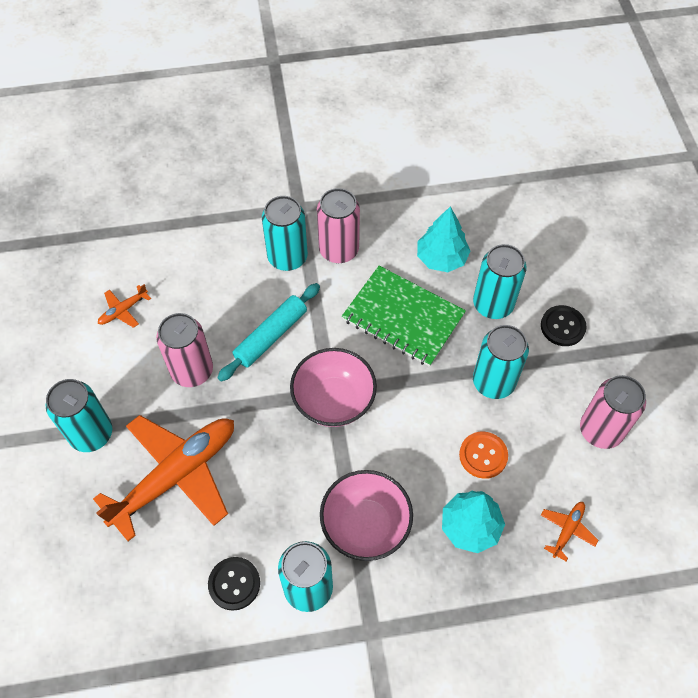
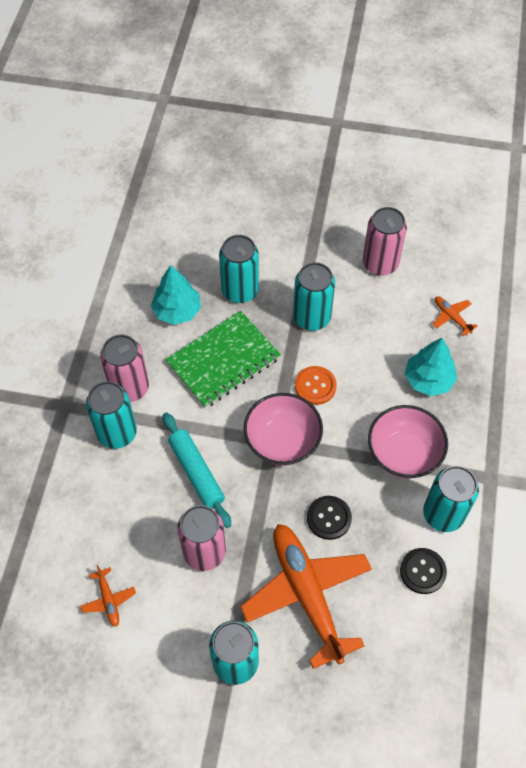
camera: 70 degrees left, 0 degrees up
(483, 455) = (373, 349): orange button -> orange button (315, 386)
(562, 326) = (281, 251): black button -> black button (329, 518)

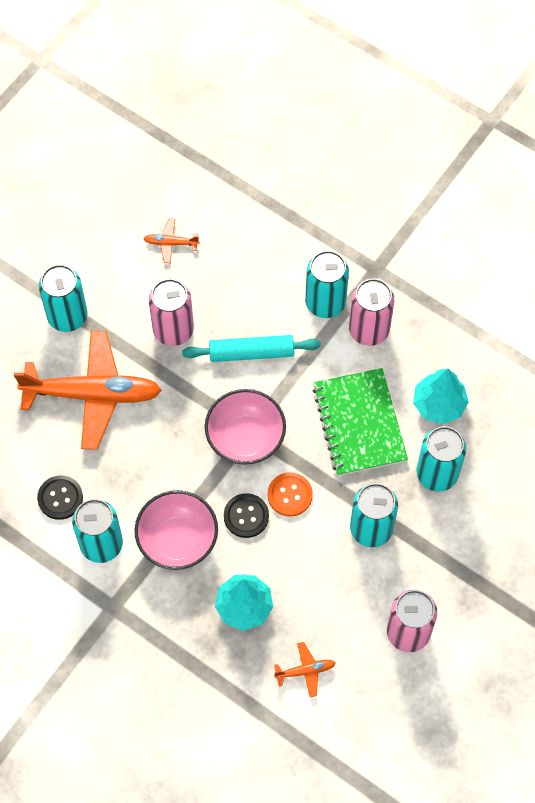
camera: 115 degrees right, 5 degrees up
(329, 518) = (150, 444): black button -> black button (246, 516)

